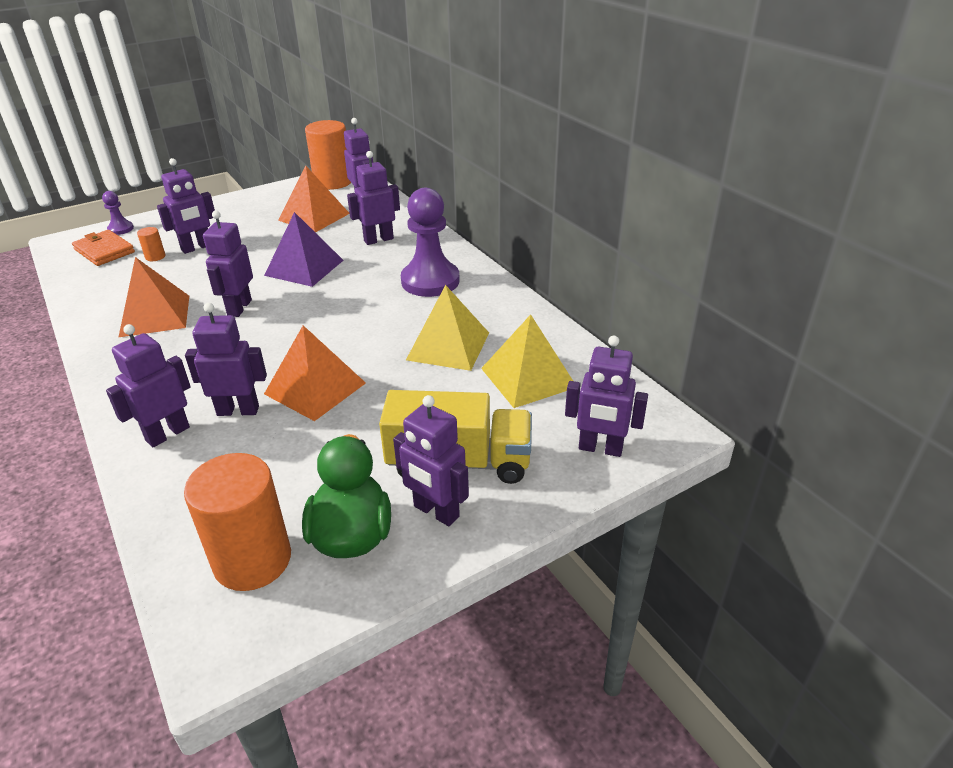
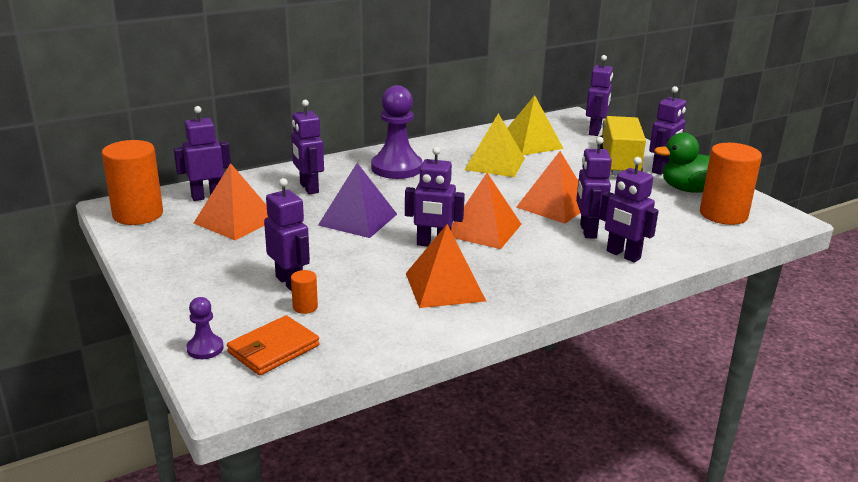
camera: 90 degrees left, 10 degrees down
(263, 336) = (483, 230): none -> orange pyramid

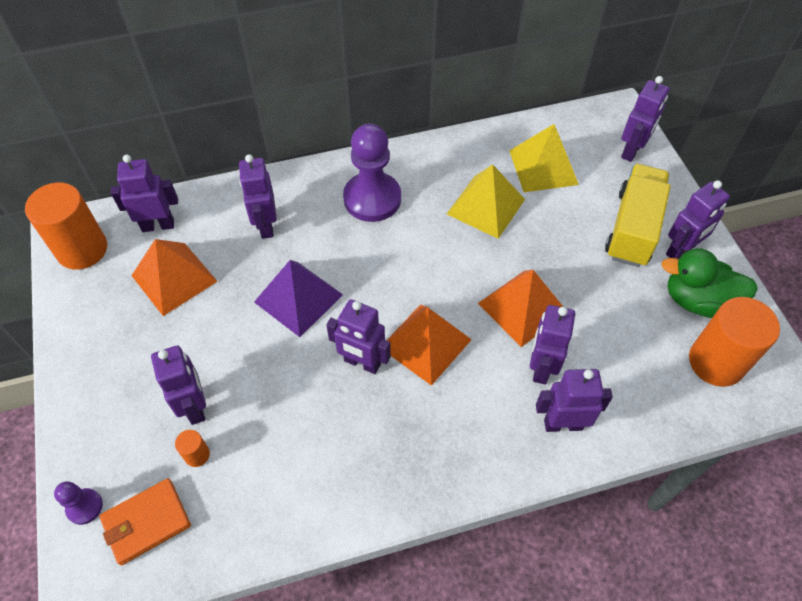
camera: 15 degrees right, 30 degrees up
(445, 286) = (347, 446): orange pyramid -> none
(623, 255) = (563, 424): purple robot -> purple robot turned 120 degrees clockwise

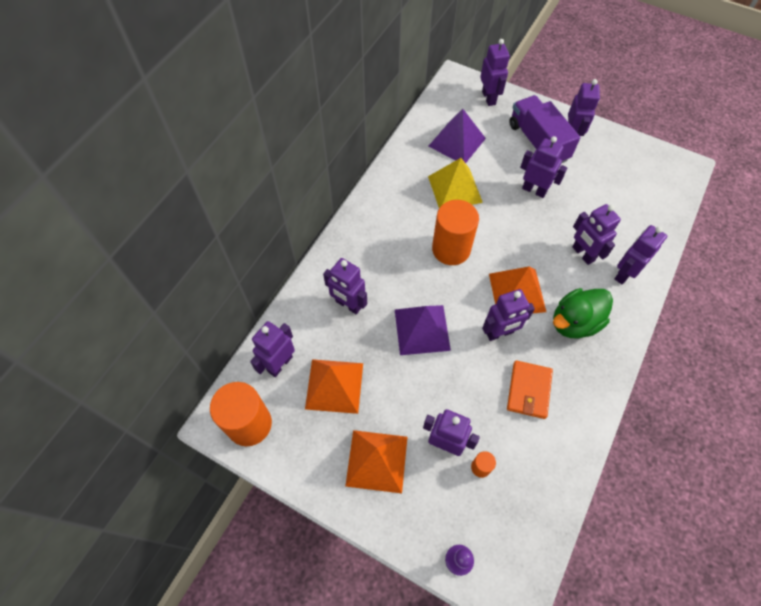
camera: 45 degrees left, 5 degrees up
(146, 522) = (502, 529): orange wallet -> orange wallet (529, 390)
(372, 199) = (389, 235): purple pawn -> none
(522, 307) = (538, 230): orange pyramid -> orange pyramid (377, 461)
(543, 167) = (457, 142): yellow pyramid -> purple pyramid
(567, 268) = (534, 190): none -> purple robot
(632, 228) = (538, 142): yellow truck -> purple truck
(697, 301) = (607, 157): green duck -> green duck (574, 322)
(716, 362) = (648, 182): orange cylinder -> orange cylinder (451, 249)

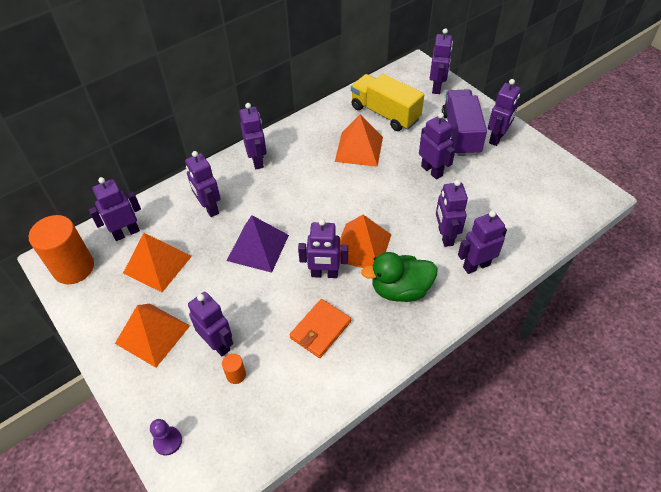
camera: 25 degrees right, 10 degrees down
(364, 235) = (257, 161): none -> purple robot
(451, 249) = (324, 194): orange cylinder -> none
(455, 189) = (359, 149): yellow pyramid -> orange pyramid
(457, 142) = (385, 113): purple pyramid -> yellow truck

